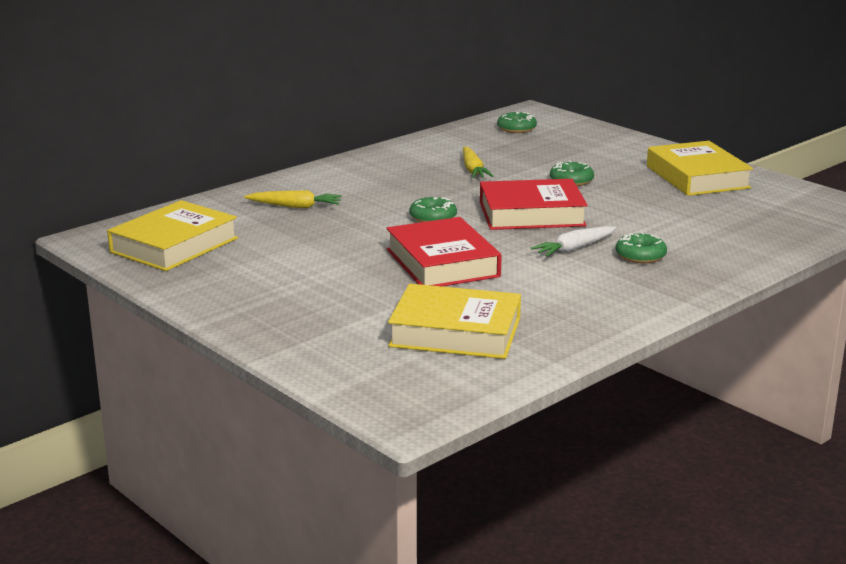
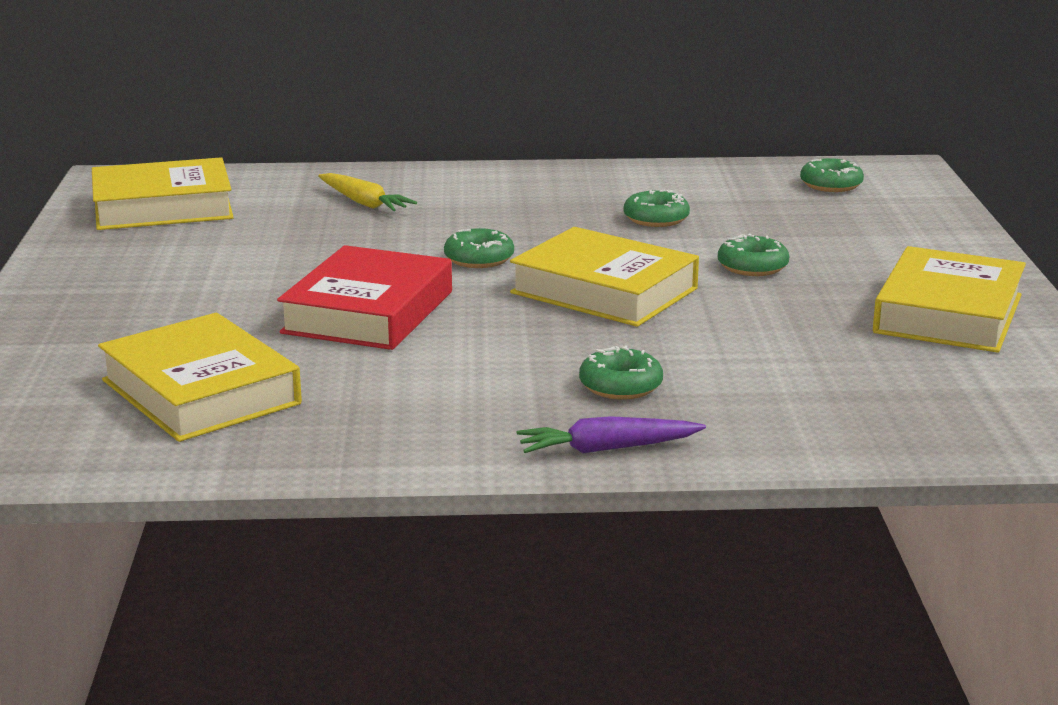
camera: 40 degrees right, 0 degrees up
(473, 170) = (656, 219): yellow carrot -> green donut
(531, 214) = (604, 291): red book -> yellow book
(574, 248) = (557, 348): white carrot -> none
(697, 285) = (607, 449): none -> purple carrot

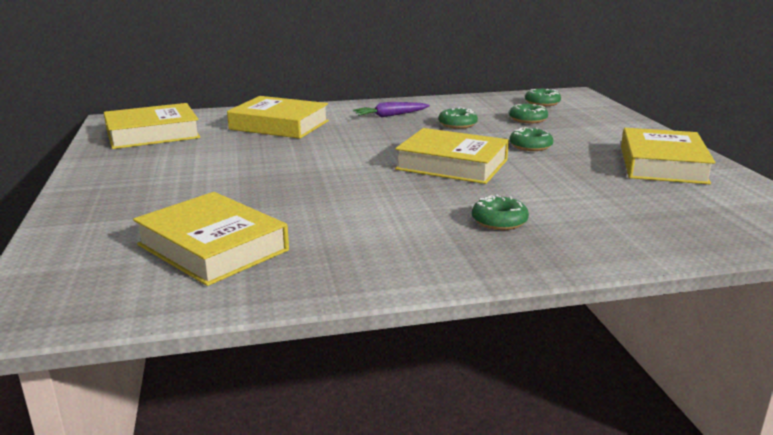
camera: 10 degrees left, 0 degrees up
(364, 203) = (279, 125): yellow carrot -> yellow book
(368, 312) = (309, 186): red book -> none
(479, 259) = (365, 151): green donut -> green donut (528, 119)
(607, 449) = (517, 264): purple carrot -> purple carrot (390, 115)

